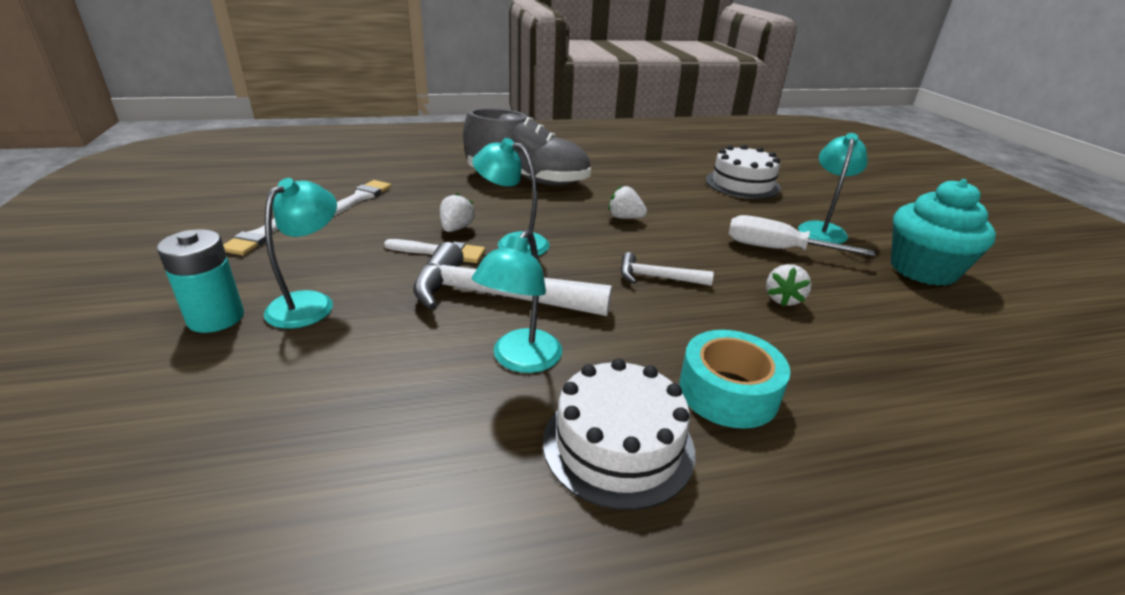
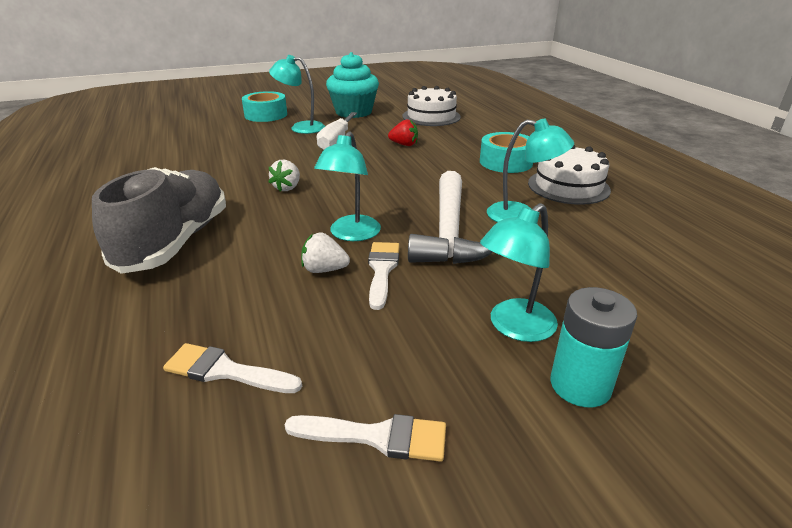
camera: 95 degrees left, 0 degrees up
(310, 303) = (514, 327): turquoise lamp -> turquoise lamp turned 60 degrees counterclockwise
(657, 277) = (392, 176): white hammer -> none
(742, 184) = (210, 143): white cake -> white cake (431, 116)
(783, 299) = (404, 144): white strawberry -> red strawberry
(861, 209) = (266, 115): none -> turquoise tape

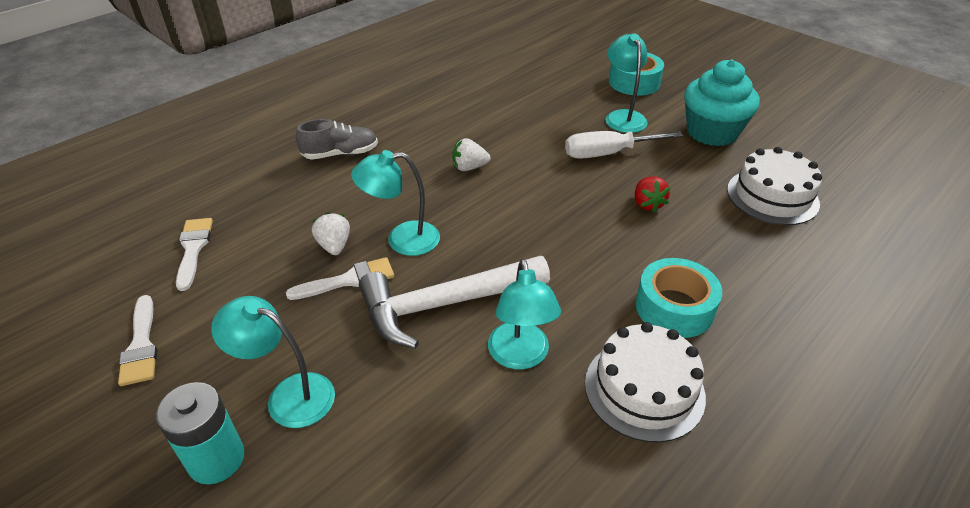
camera: 65 degrees right, 10 degrees up
(175, 242) = (340, 154): grey shoe -> grey shoe, size x0.55

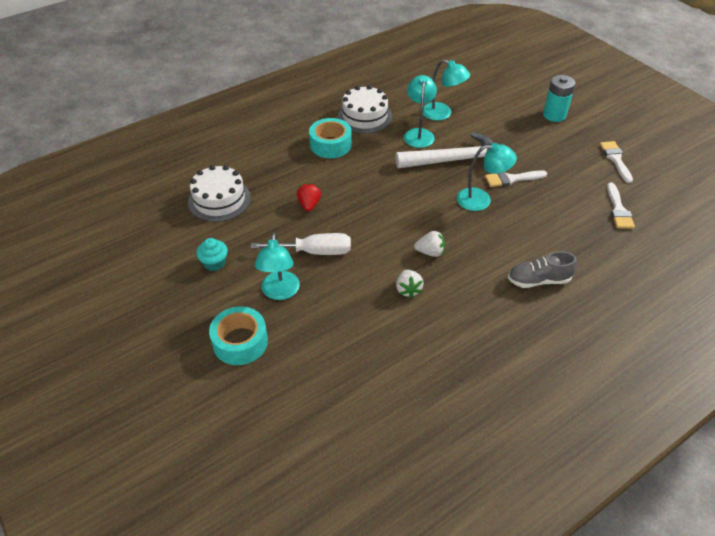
camera: 170 degrees left, 5 degrees up
(288, 395) = (530, 132): turquoise lamp -> turquoise lamp (442, 114)
(334, 246) = (525, 201): white strawberry -> white strawberry (408, 290)
(712, 132) = (214, 263): turquoise cupcake -> turquoise cupcake, size x0.50

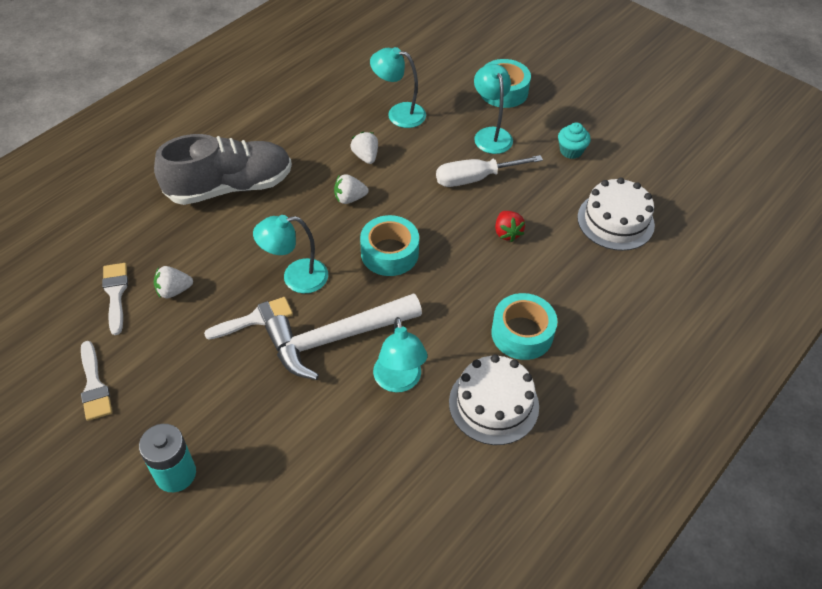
camera: 165 degrees right, 5 degrees up
(406, 205) = (389, 253): none -> turquoise tape
(442, 114) = (369, 437): turquoise lamp -> turquoise lamp (398, 113)
(538, 280) = (230, 187): grey shoe -> grey shoe, size x1.82
(574, 205) = (174, 290): none -> white strawberry

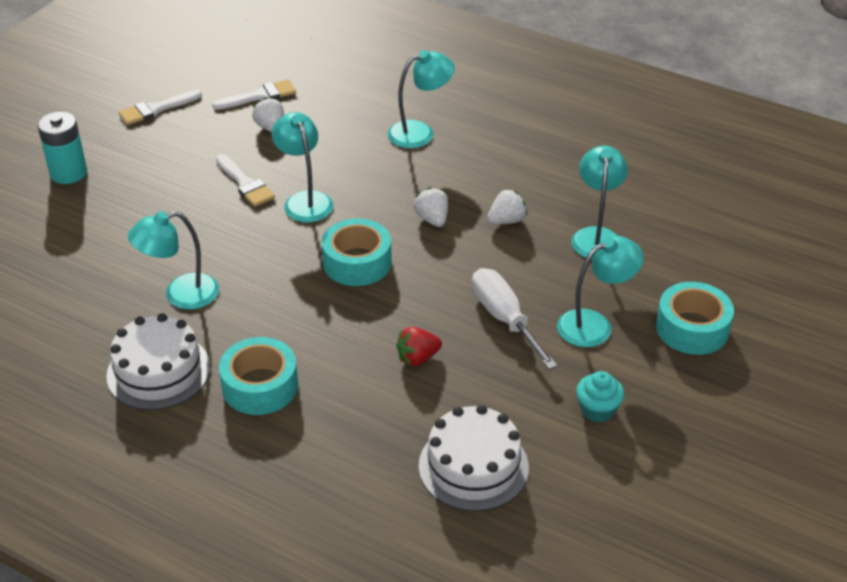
camera: 80 degrees right, 10 degrees down
(230, 187) = (420, 132): grey shoe -> turquoise lamp
(337, 338) = (230, 242): white hammer -> none

